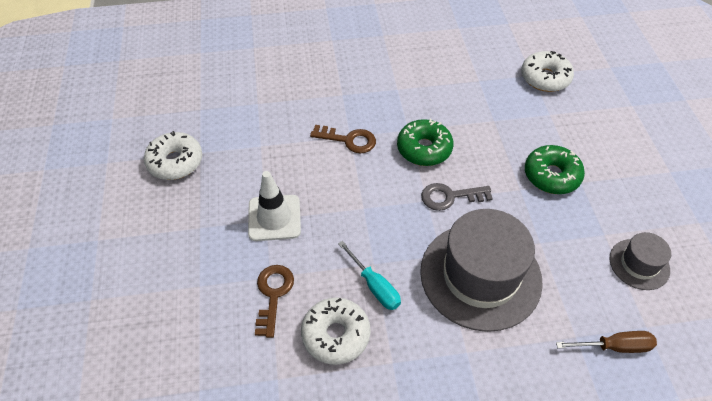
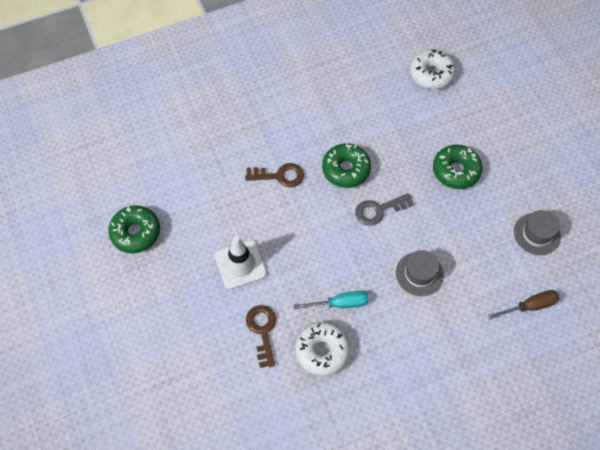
camera: 15 degrees left, 10 degrees up
(175, 162) = (136, 233): white donut -> green donut
(374, 286) = (340, 303): turquoise screwdriver -> turquoise screwdriver turned 45 degrees counterclockwise
(480, 275) = (419, 274): grey hat -> grey hat, size x0.49

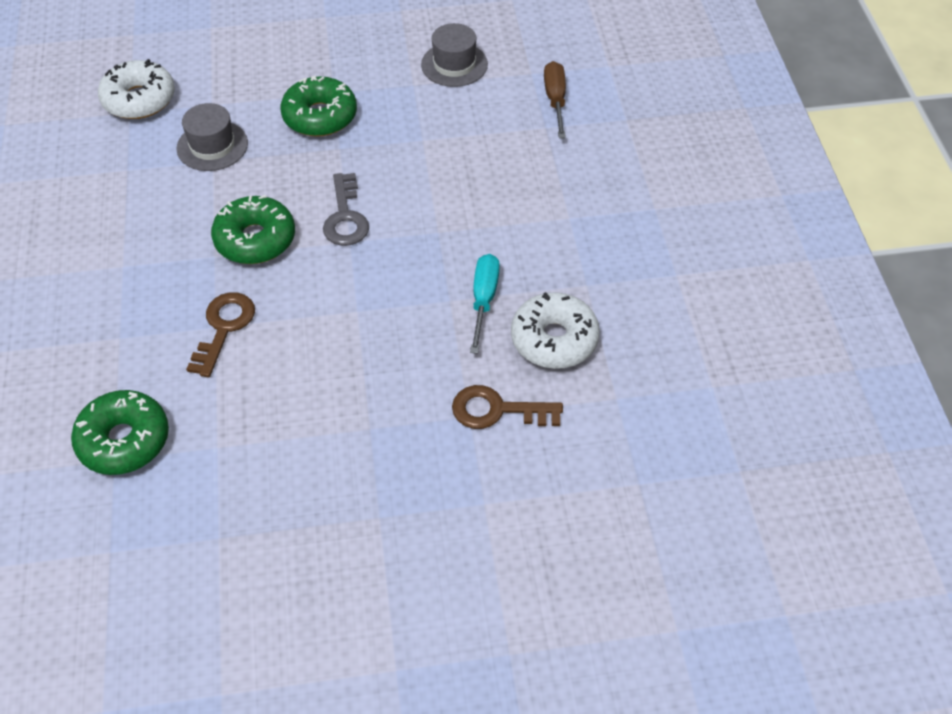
camera: 75 degrees left, 10 degrees down
(136, 233) = (236, 574): green donut -> green donut (124, 440)
(240, 264) = (367, 417): white traffic cone -> none
(419, 274) = (468, 197): grey hat -> grey hat (212, 146)

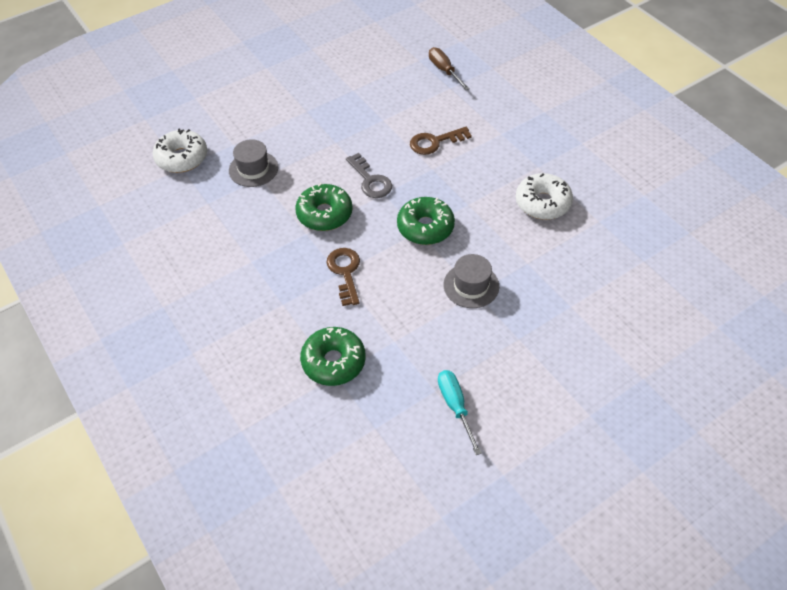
camera: 25 degrees left, 0 degrees up
(320, 116) = (309, 128): green donut -> green donut (425, 227)
(454, 64) = (369, 70): grey hat -> grey hat (471, 285)
(483, 299) = (487, 196): turquoise screwdriver -> turquoise screwdriver (455, 406)
(497, 410) = (540, 253): brown key -> brown key (435, 142)

